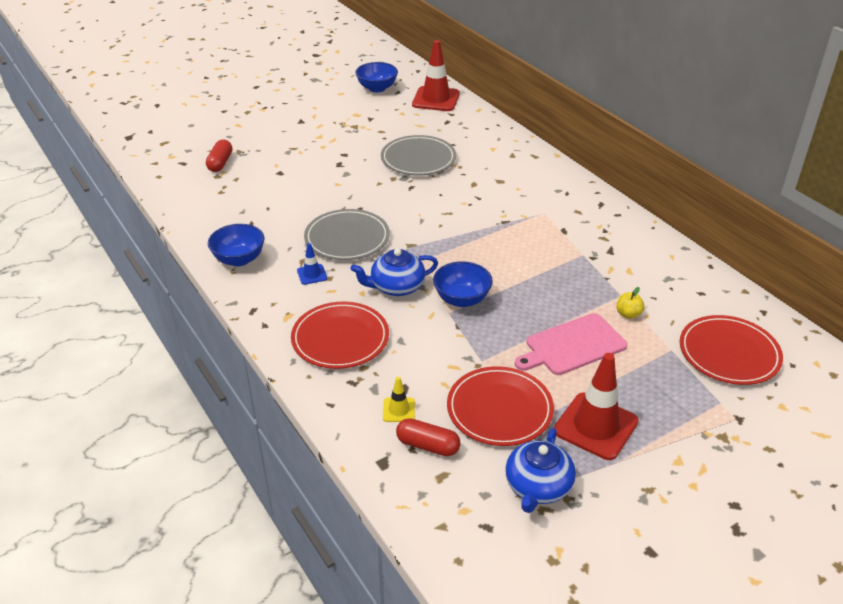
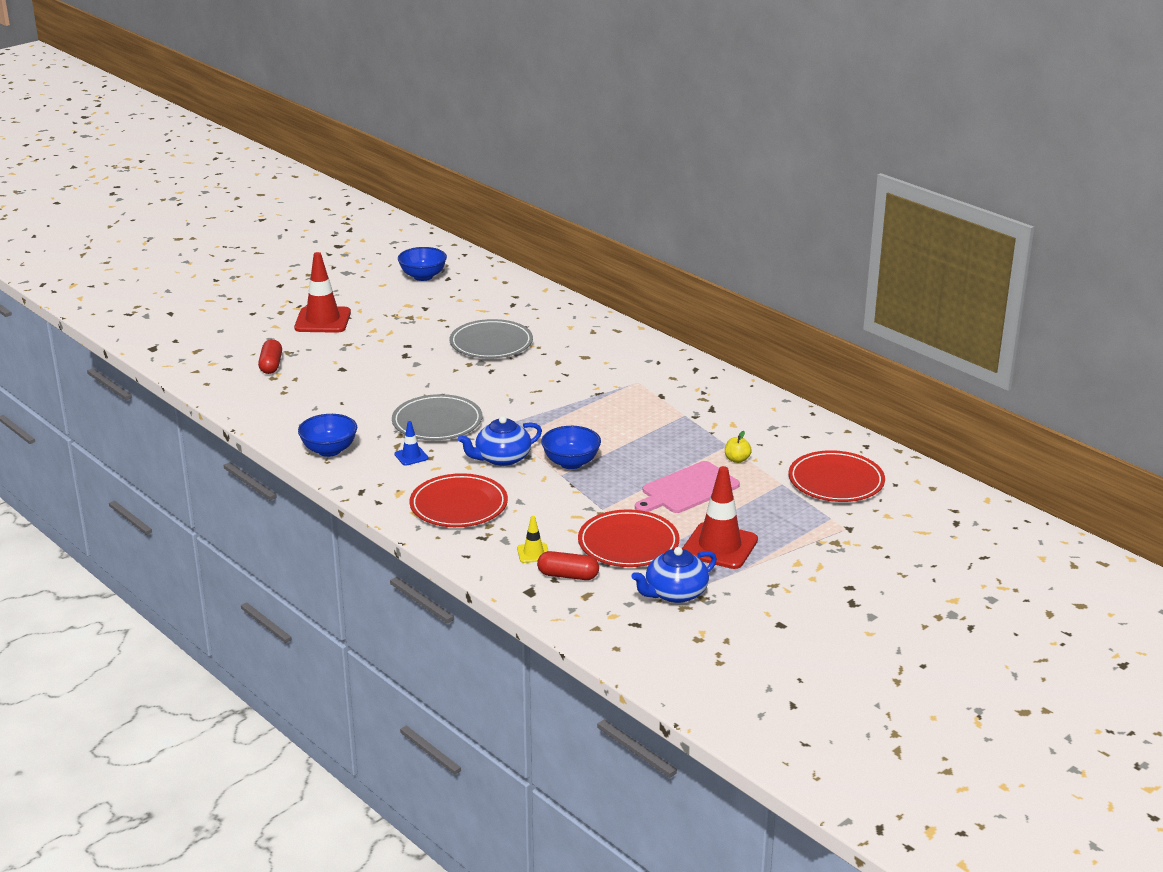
camera: 10 degrees left, 10 degrees down
(436, 99) = (494, 283): red traffic cone -> red traffic cone (322, 320)
(537, 487) = (675, 593): blue teapot -> blue teapot turned 45 degrees clockwise

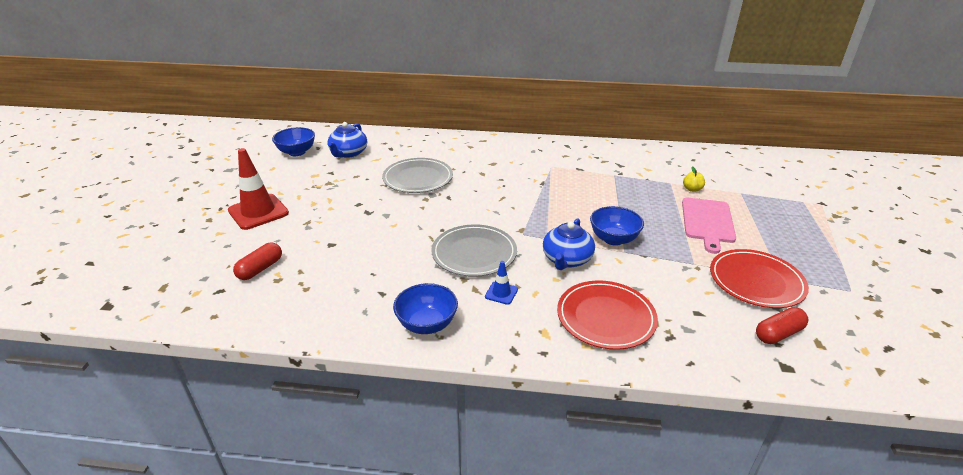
camera: 40 degrees left, 5 degrees up
(271, 365) = (260, 269): red capsule -> red capsule turned 75 degrees clockwise
(533, 553) = (724, 328): yellow traffic cone -> none
(675, 593) = (853, 304): blue teapot -> blue teapot (348, 153)
(719, 546) = (799, 252): red traffic cone -> none
(836, 481) = (758, 178): red plate -> none

